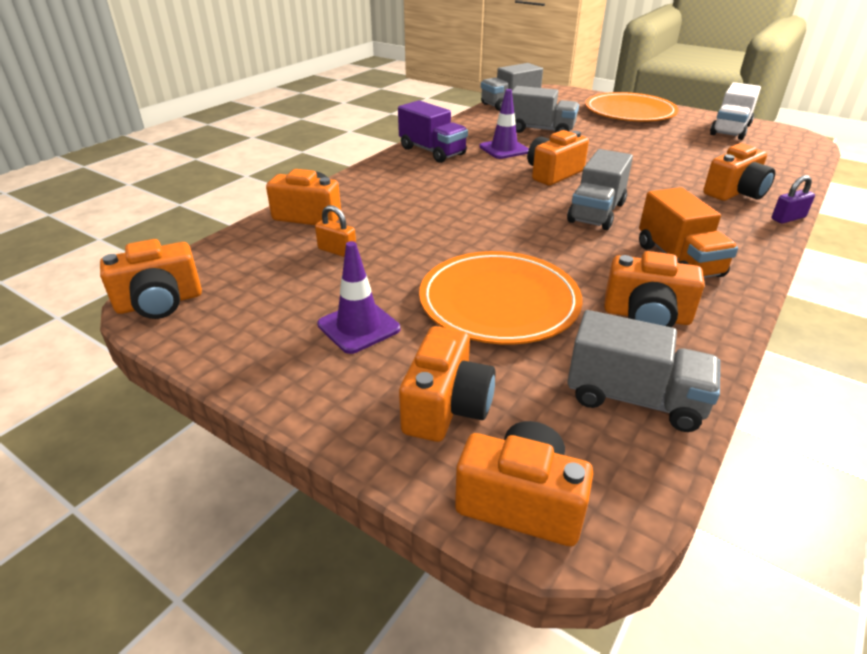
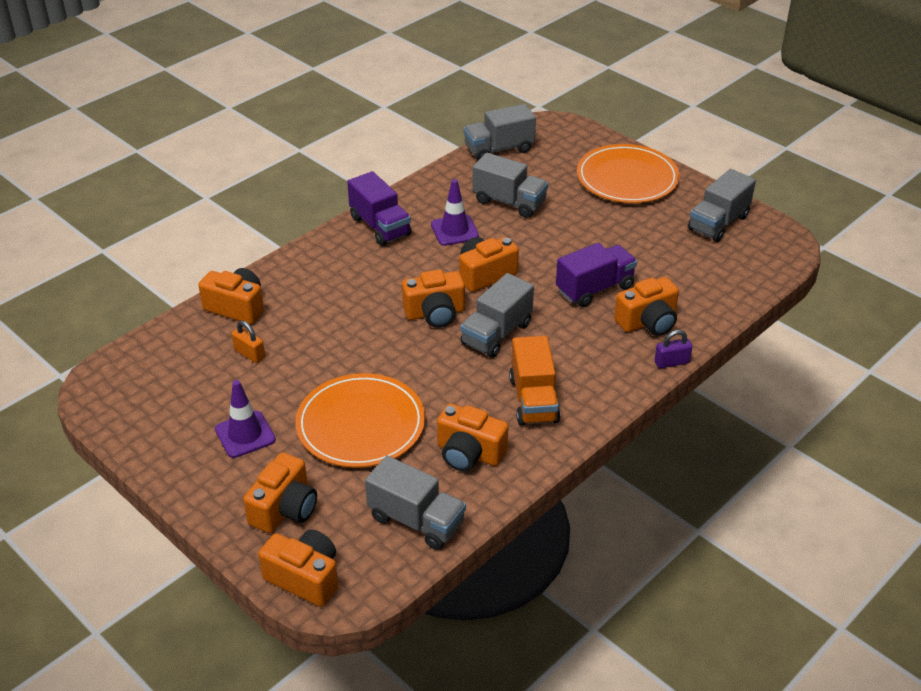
camera: 10 degrees right, 5 degrees up
(160, 302) = (102, 392): orange camera -> orange camera (435, 313)
(663, 175) = (594, 288): none -> purple truck
(730, 130) = (718, 223): white truck -> grey truck

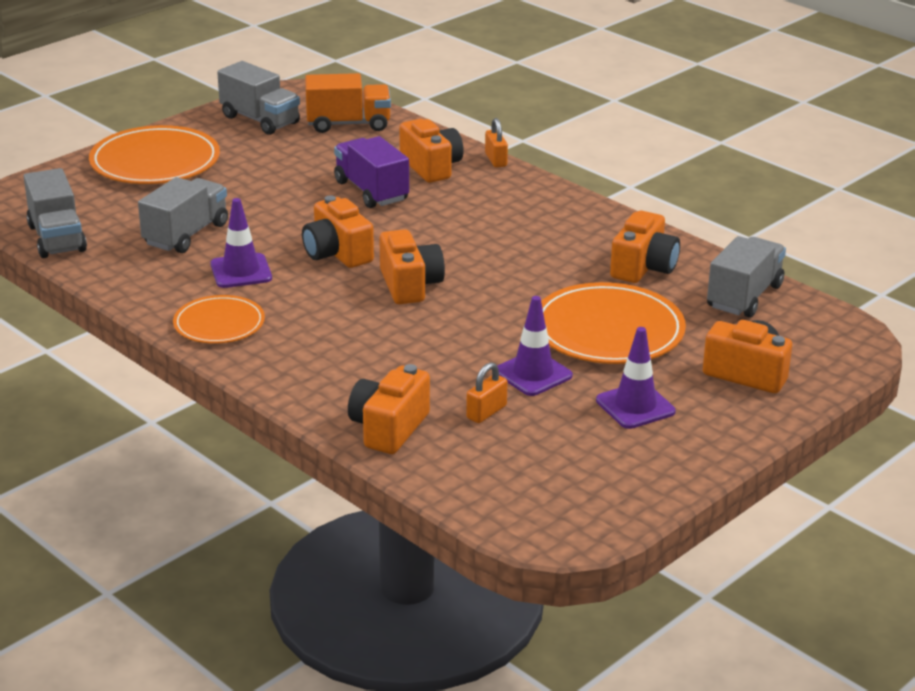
camera: 90 degrees left, 10 degrees down
(298, 379) = (533, 374): none -> purple traffic cone
(305, 578) = (838, 357): orange camera -> none
(380, 226) = (219, 324): purple truck -> orange plate
(496, 334) = (449, 249): grey truck -> none
(533, 400) = (558, 231): orange truck -> orange truck (348, 124)
(671, 362) = (496, 160): purple padlock -> orange padlock

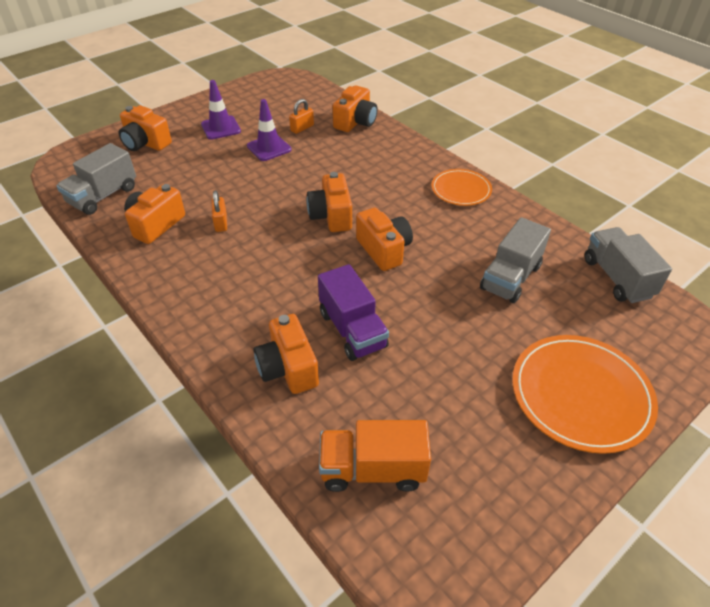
camera: 175 degrees left, 15 degrees up
(241, 271) = (456, 234): purple traffic cone -> none
(260, 120) = (484, 487): grey truck -> none
(496, 160) = (218, 378): orange padlock -> orange padlock (221, 222)
(608, 330) = (210, 174): orange plate -> none

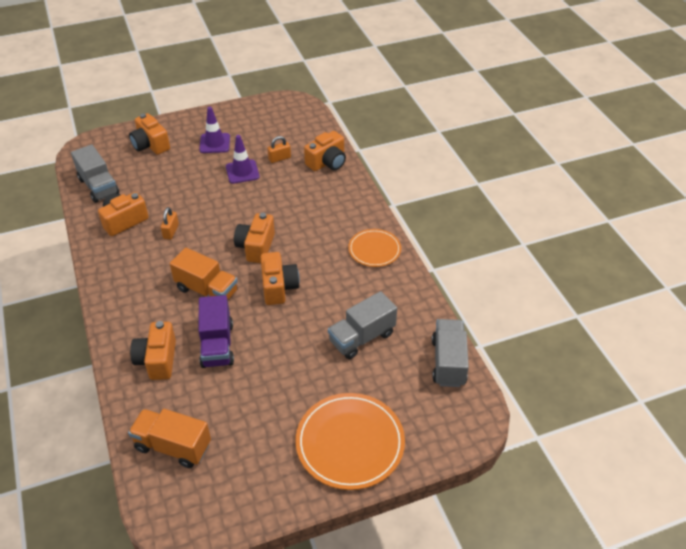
camera: 20 degrees right, 0 degrees up
(103, 196) = (98, 186): grey truck -> grey truck turned 90 degrees counterclockwise
(302, 273) = (207, 290): none -> orange truck

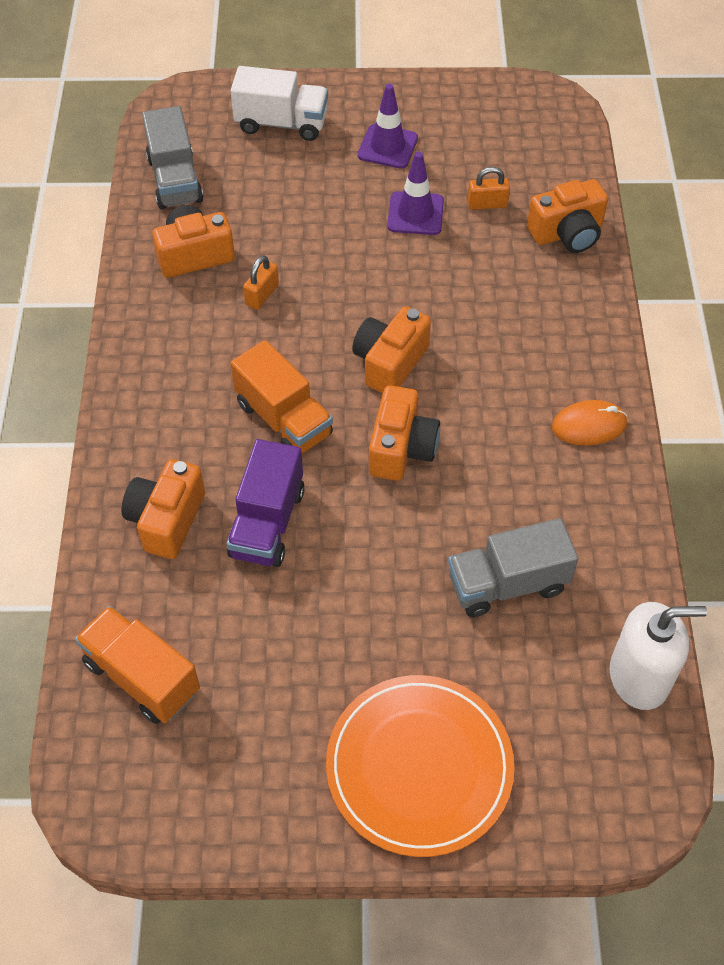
camera: 20 degrees right, 10 degrees up
(150, 145) = (281, 123): orange camera -> white truck
(374, 250) = (589, 425): orange plate -> orange mouse
(448, 362) = (639, 677): grey truck -> white soap dispenser

